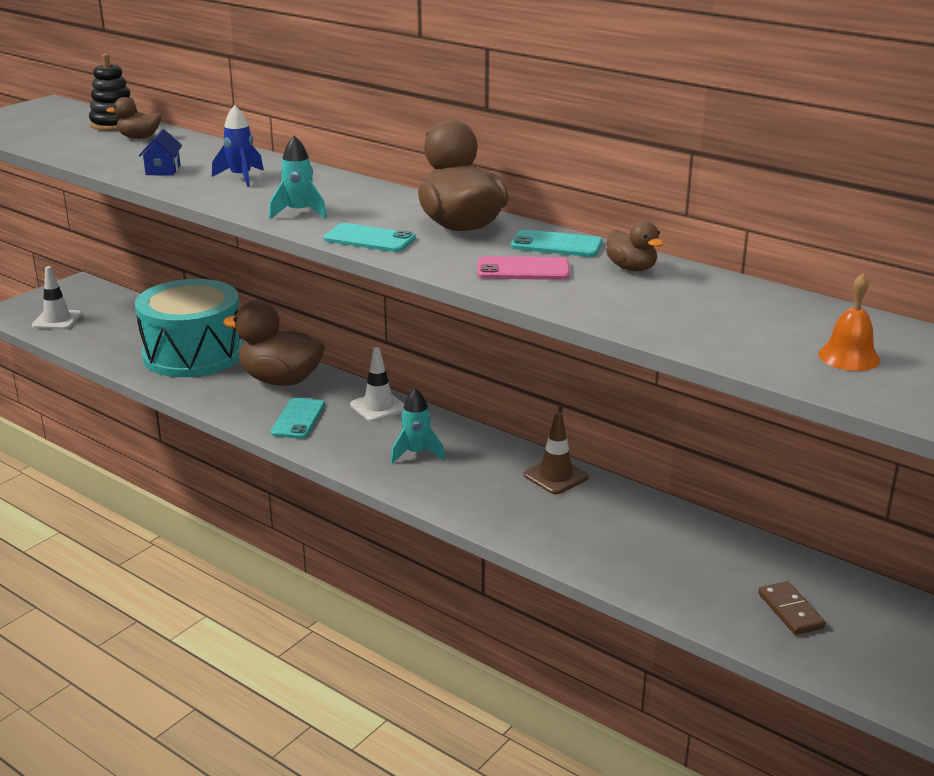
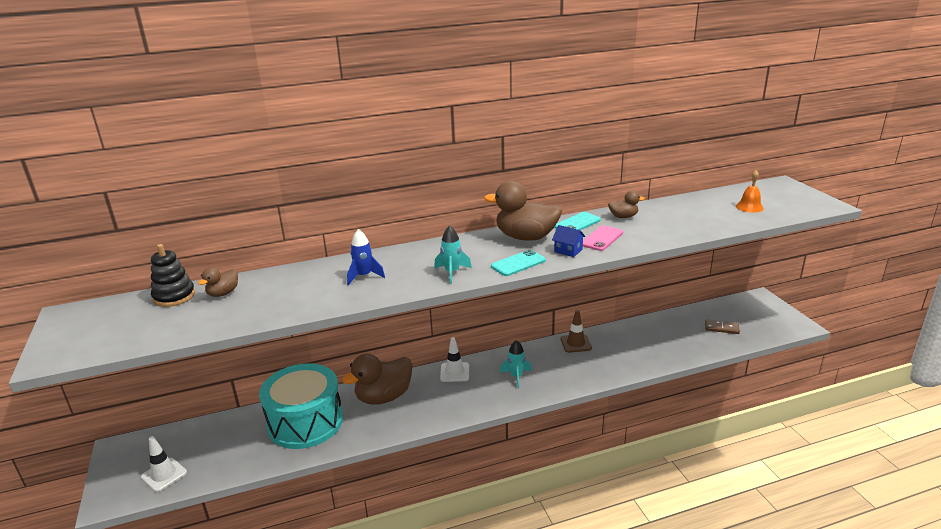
camera: 55 degrees left, 0 degrees up
(163, 170) = (309, 298): blue house -> blue house (568, 251)
(298, 419) = (438, 405): turquoise phone -> none

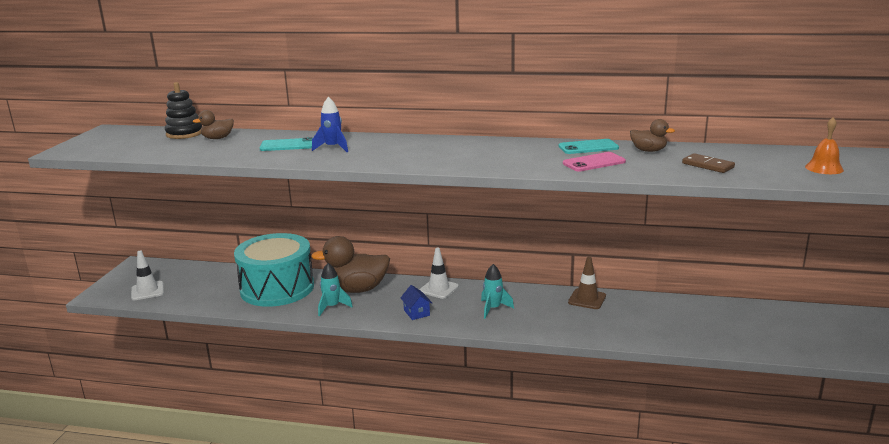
camera: 30 degrees right, 5 degrees down
(452, 273) = (407, 159): turquoise rocket -> turquoise rocket (332, 307)
(518, 263) = (477, 165): turquoise phone -> turquoise phone (287, 145)
(526, 237) = (517, 148): brown duck -> none
(568, 251) = (542, 165): blue house -> blue house (416, 313)
(721, 328) = (784, 332): brown domino -> brown domino (707, 165)

